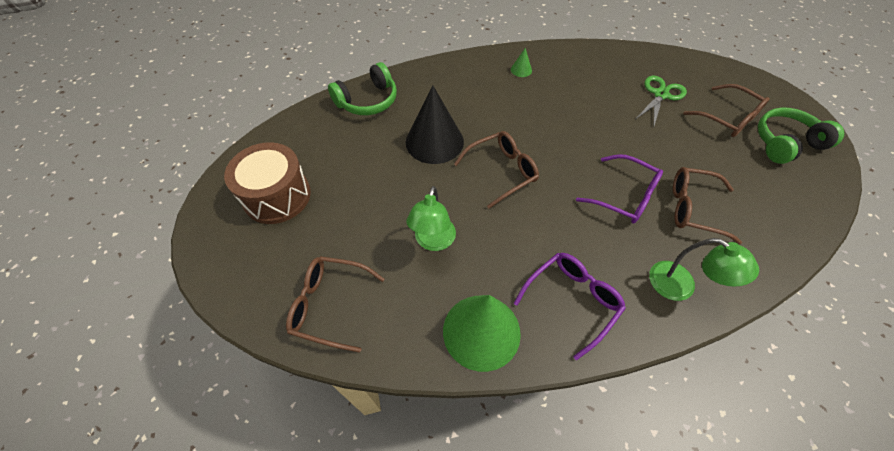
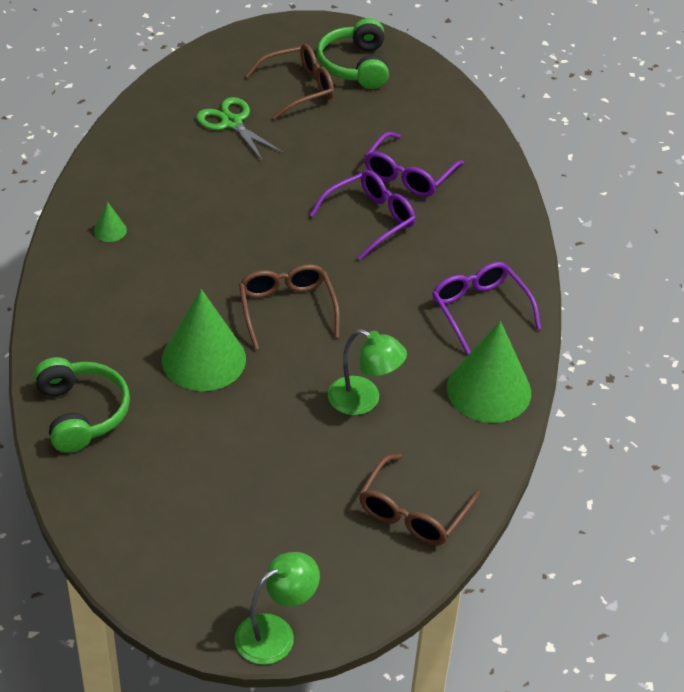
camera: 75 degrees left, 10 degrees down
(277, 196) = (224, 546): brown drum -> none
(434, 141) = (203, 359): black cone -> green cone
(681, 286) = (492, 226): green lamp -> green lamp (275, 633)
(693, 208) = (408, 175): brown glasses -> purple glasses

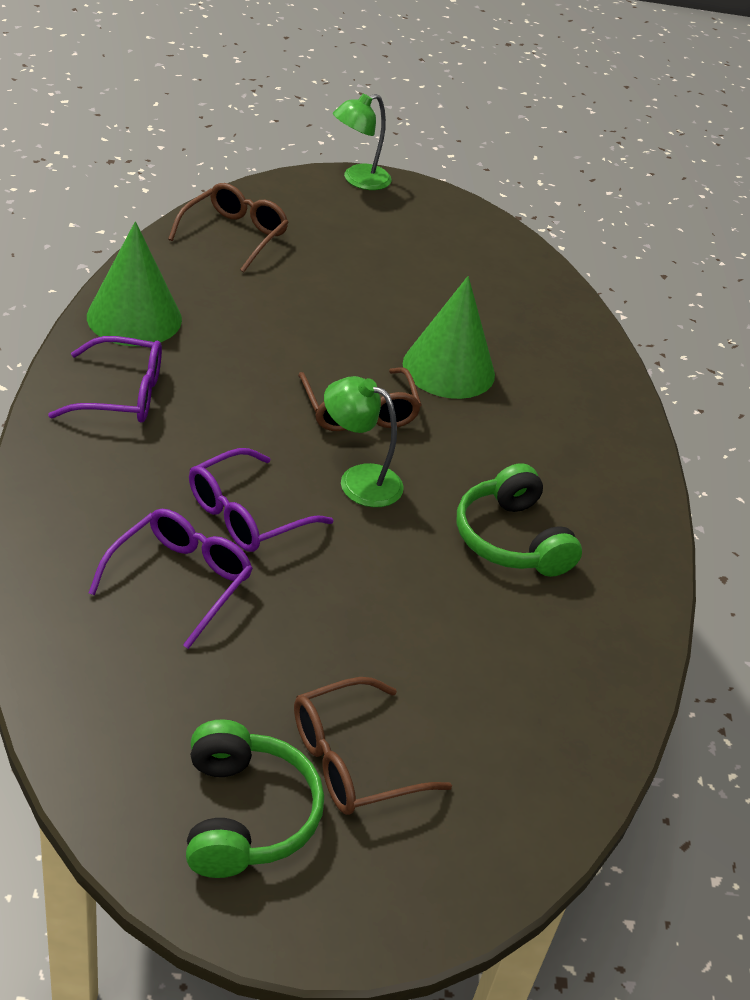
camera: 175 degrees right, 5 degrees down
(81, 413) = (562, 332): green headphones -> green headphones (511, 539)
(110, 230) = (596, 519): green cone -> none
(232, 123) = (460, 689): green scissors -> none
(364, 400) = (273, 319): green lamp -> green lamp (359, 480)
(479, 310) = (122, 394): purple glasses -> purple glasses turned 60 degrees counterclockwise

